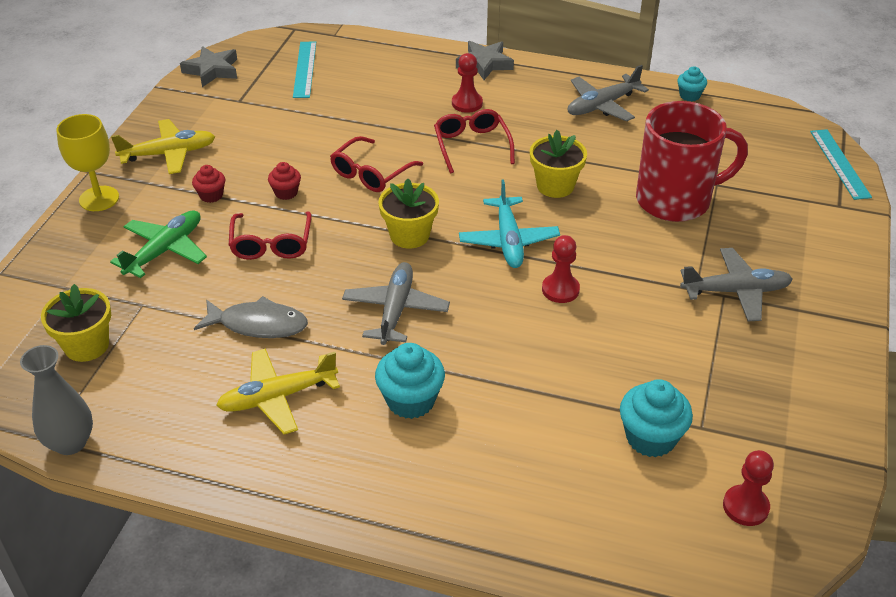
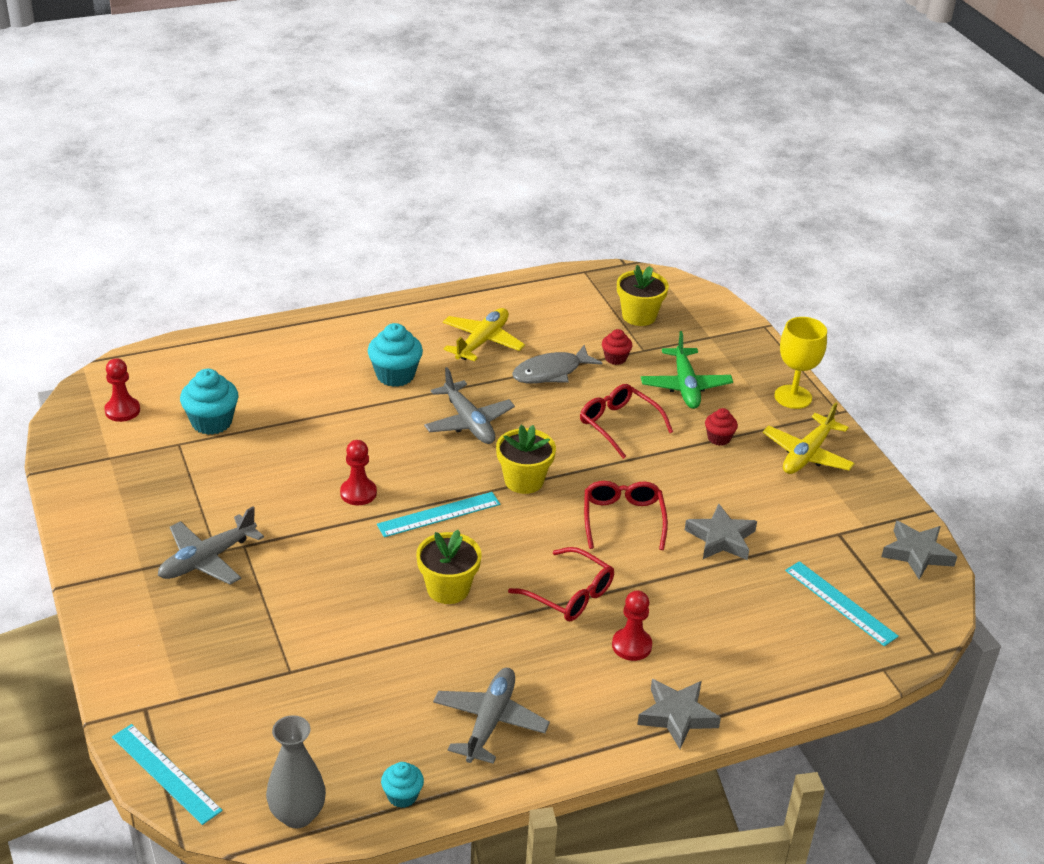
camera: 140 degrees right, 5 degrees down
(70, 443) = (569, 275): grey vase -> grey vase (297, 815)
(286, 192) = (667, 468): red cupcake -> red cupcake (615, 358)
(320, 132) = (721, 538): none -> grey star
(508, 241) = (438, 514): turquoise plane -> turquoise ruler
(676, 200) = (320, 630): red mug -> none

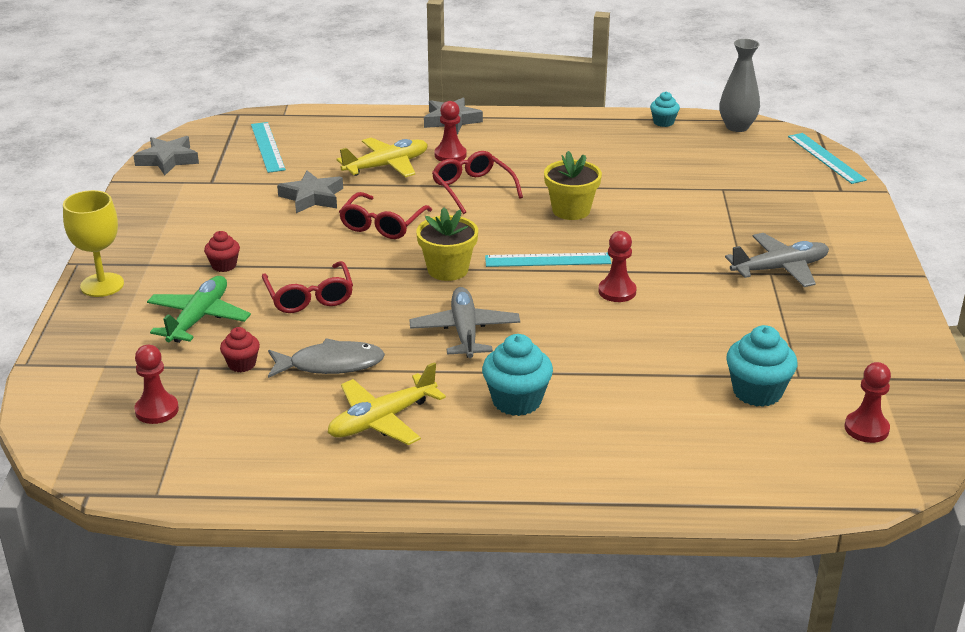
camera: 155 degrees left, 5 degrees down
(490, 721) = (584, 140): grey plane -> none
(639, 316) = (157, 410): yellow flower pot -> red pawn
(807, 454) = (159, 236): yellow plane -> yellow plane (386, 166)

